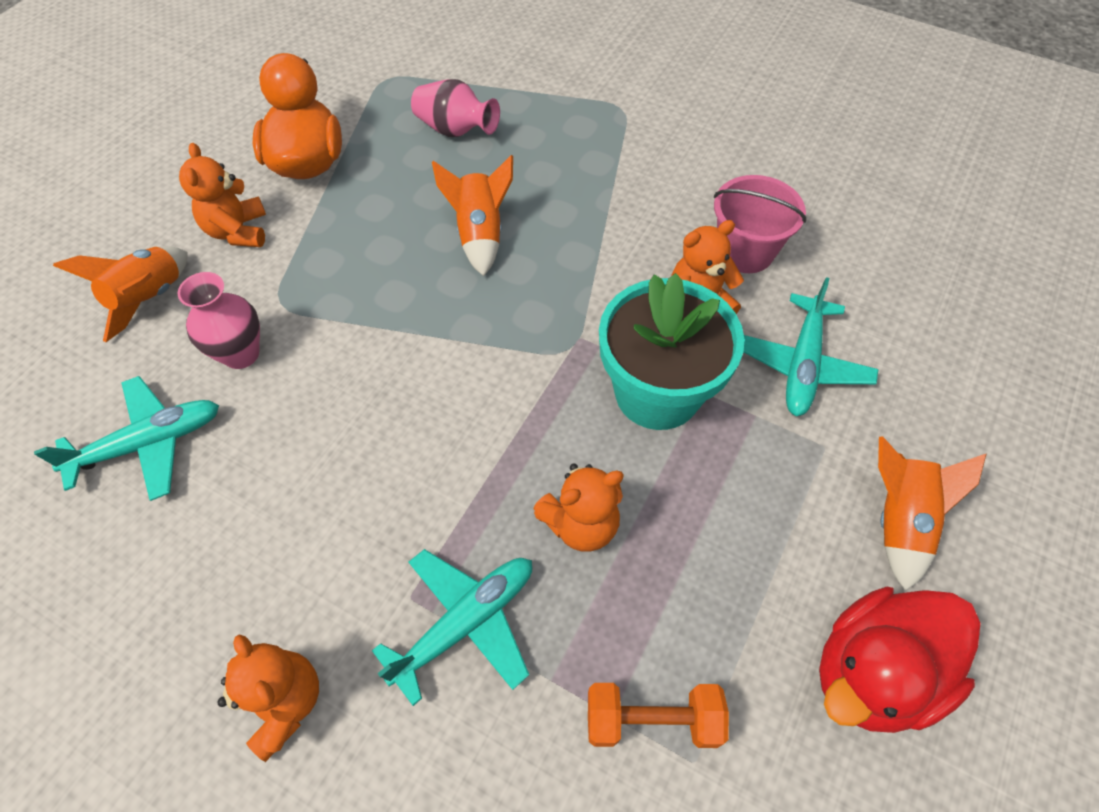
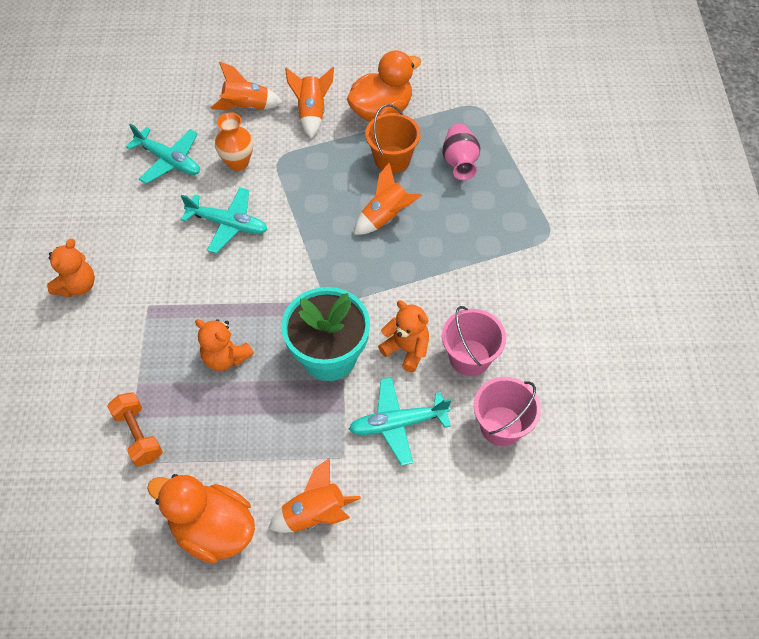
camera: 60 degrees right, 0 degrees up
(238, 231) = (312, 113): orange teddy bear -> orange rocket
(241, 354) = (238, 162): pink vase -> orange vase
(395, 187) = (392, 160): none -> orange bucket
(465, 623) = (147, 334): turquoise plane -> turquoise plane (228, 224)
(855, 267) = (501, 426): none -> pink bucket
(873, 672) = (213, 529): red duck -> orange duck

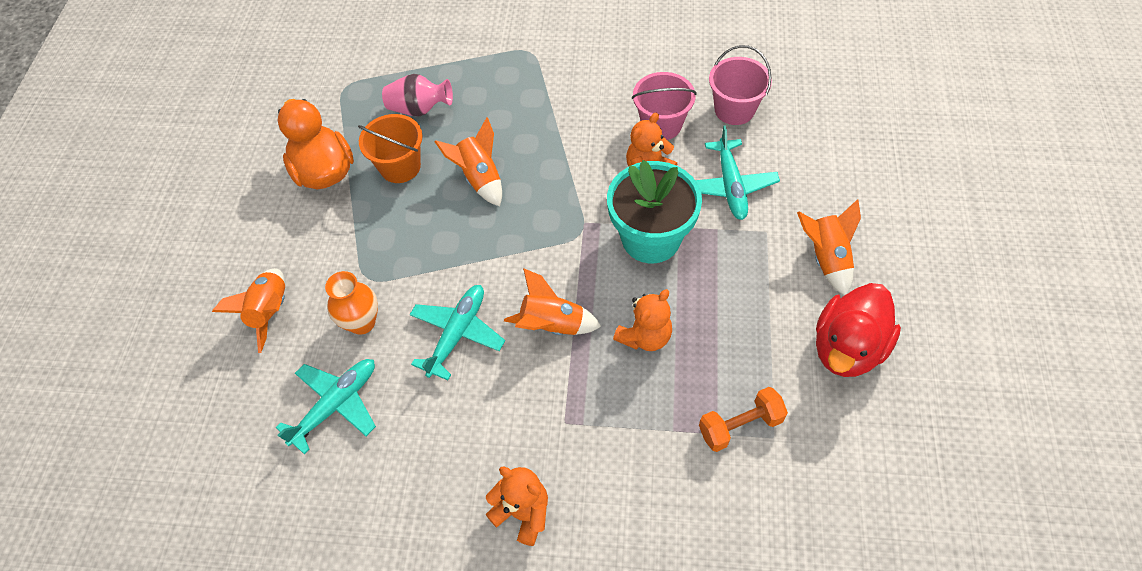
camera: 80 degrees left, 0 degrees up
(213, 529) = (847, 348): orange duck -> red duck
(312, 113) = (304, 240): orange rocket -> orange rocket (552, 325)

